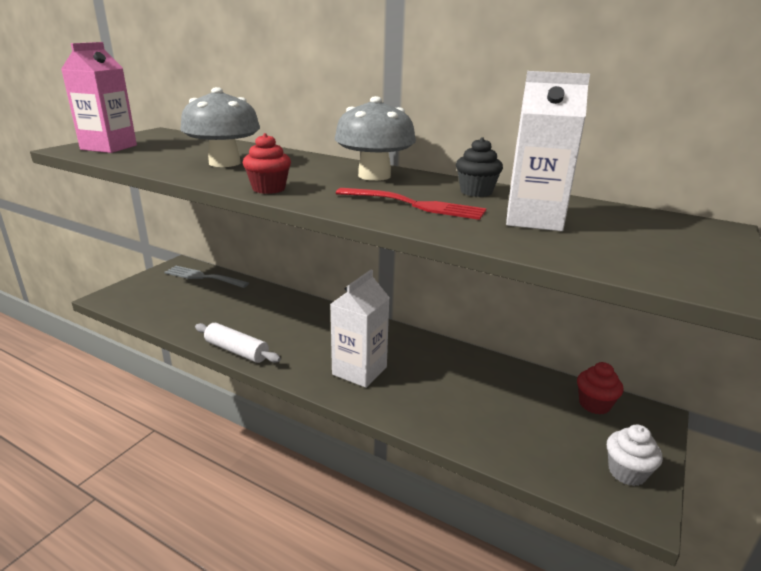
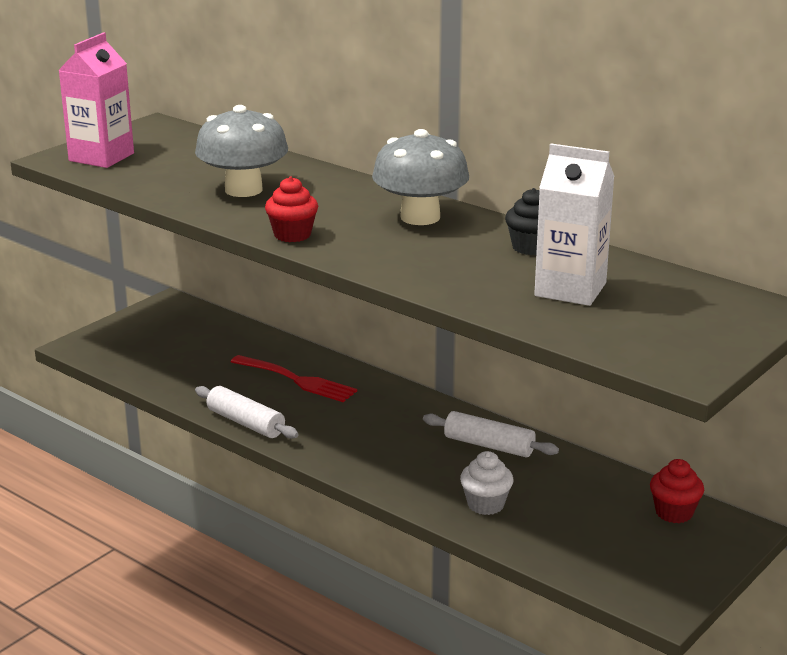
camera: 10 degrees right, 0 degrees up
(203, 277) = (202, 323): grey fork -> none
(359, 371) = (394, 456): white carton -> none
(415, 205) = (449, 264): red fork -> red fork (297, 380)
(430, 356) = (489, 445): none -> white rolling pin
(626, 472) = (669, 578): white cupcake -> white cupcake (485, 504)

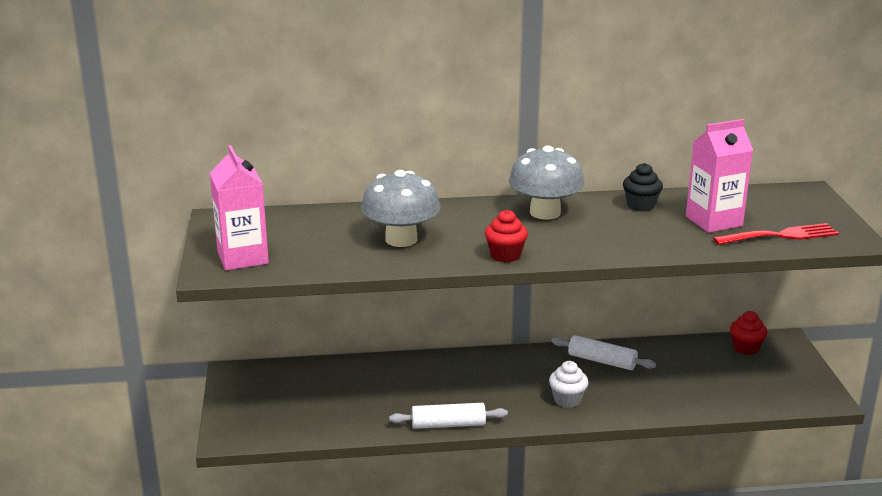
camera: 45 degrees left, 0 degrees up
(297, 380) = (424, 380): red fork -> red fork (780, 236)
(485, 504) = (663, 395): white cupcake -> white cupcake (567, 400)
(489, 445) = (602, 361): white rolling pin -> white rolling pin turned 45 degrees clockwise
(570, 289) = (714, 221): white carton -> pink carton

